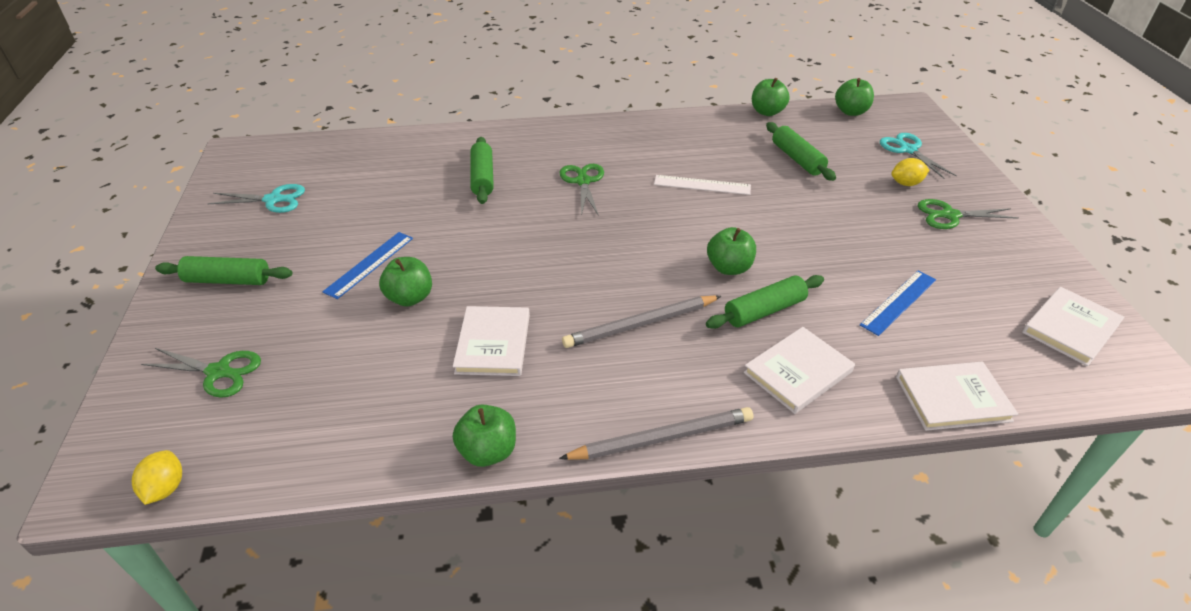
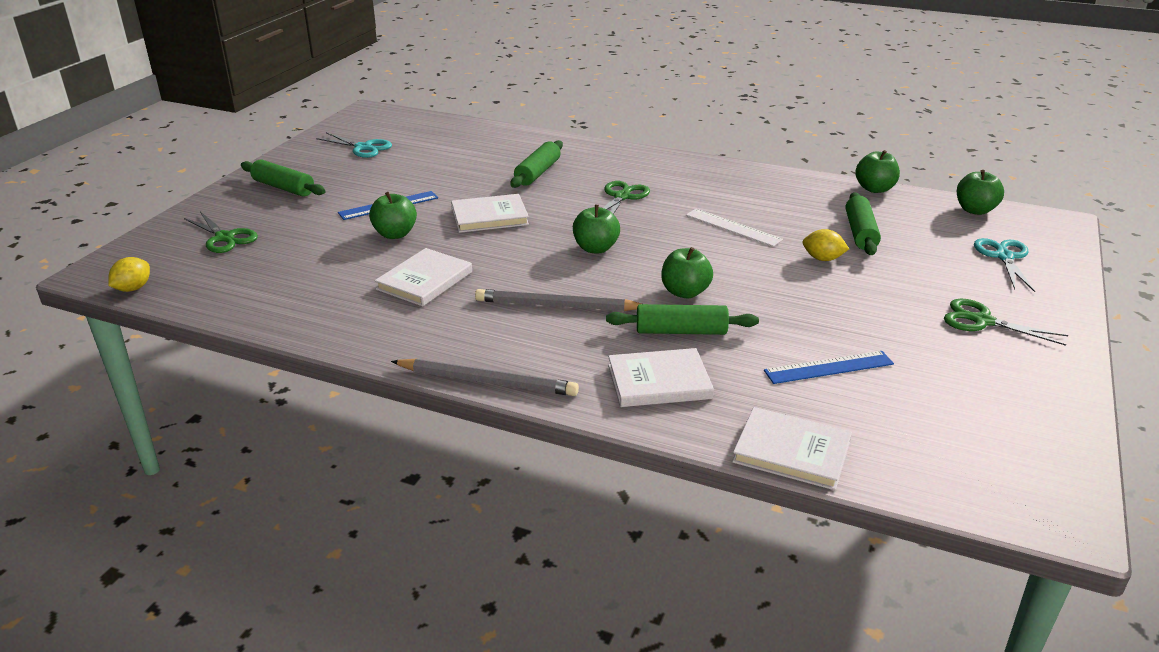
camera: 30 degrees right, 10 degrees down
(488, 451) = (349, 342): green apple -> green apple (595, 248)
(906, 183) = (963, 283): yellow lemon -> yellow lemon (822, 259)
(1070, 328) = (1006, 449): white book -> white book (489, 217)

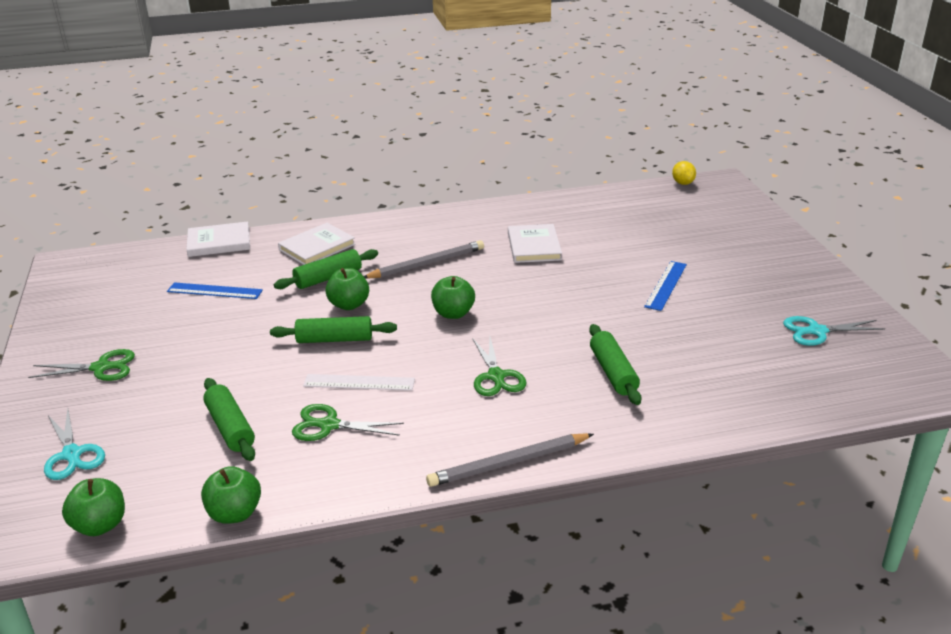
camera: 145 degrees right, 0 degrees up
(225, 238) = (711, 222): green scissors -> green scissors (329, 425)
(283, 188) = (771, 267): green rolling pin -> green rolling pin (334, 339)
(395, 234) = (613, 266): green apple -> none
(487, 381) = (413, 215): grey pencil -> grey pencil (509, 463)
(489, 217) = (574, 307): white book -> none
(822, 259) = (255, 379): yellow lemon -> none
(829, 367) = (214, 291): blue ruler -> blue ruler turned 60 degrees clockwise

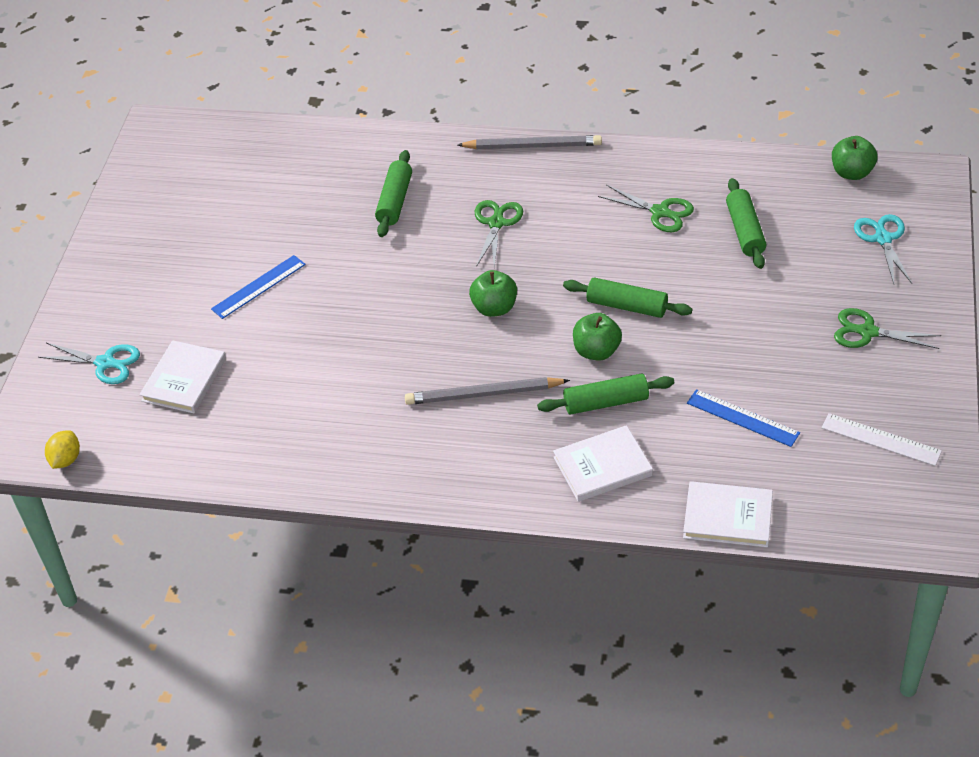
camera: 155 degrees left, 15 degrees up
(235, 513) = (750, 158): green apple -> none
(359, 382) = (620, 248): white ruler -> white ruler (881, 439)
(534, 246) = (346, 388): white book -> white book (184, 380)
(817, 331) = (184, 195): turquoise scissors -> turquoise scissors (105, 363)

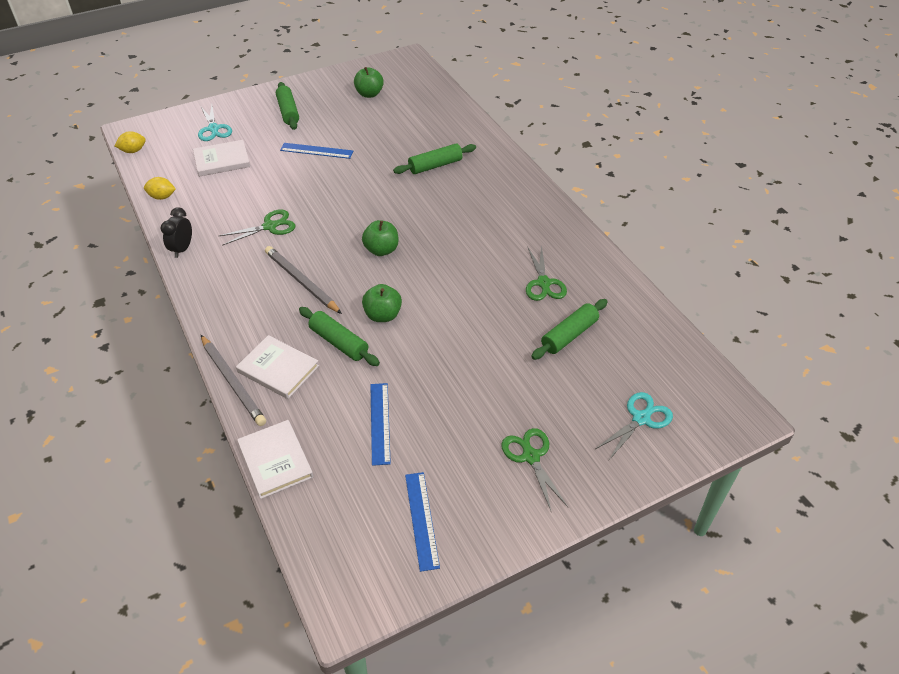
camera: 50 degrees right, 0 degrees up
(200, 463) = (162, 197): none -> yellow lemon
(324, 478) = (182, 249): none -> black clock
(496, 223) = (457, 215): green scissors -> green scissors (270, 226)
(532, 146) = (543, 196): grey pencil -> grey pencil (233, 382)
(627, 306) = (438, 310): green rolling pin -> green rolling pin (288, 112)
(852, 173) = (693, 366): green apple -> green apple (369, 94)
(881, 439) = (421, 520): white ruler -> blue ruler

